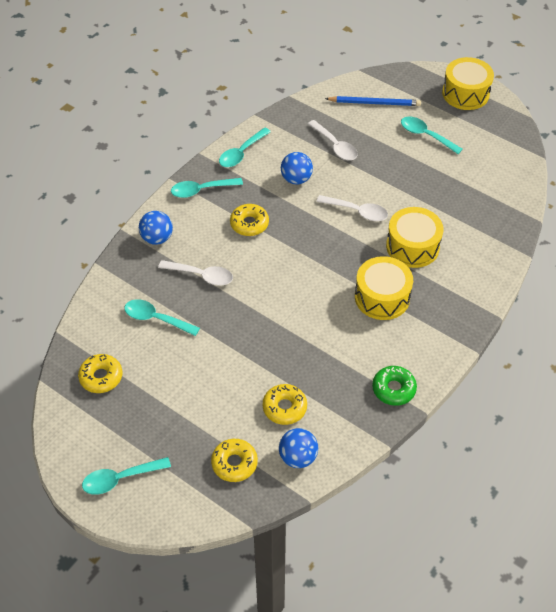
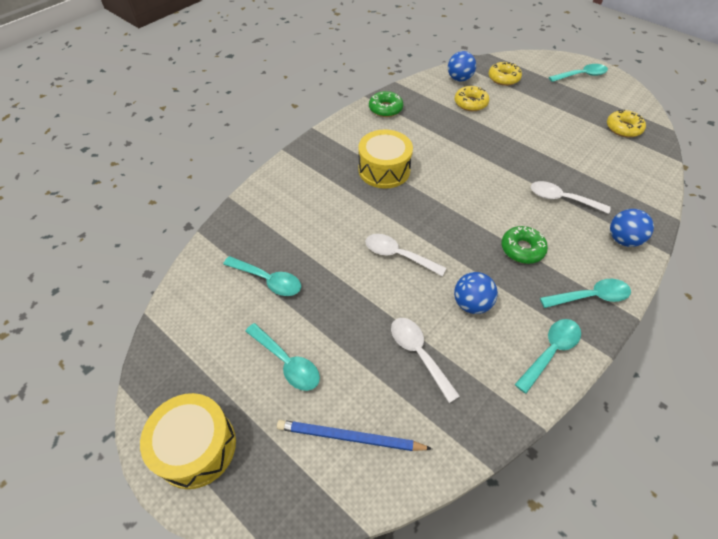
camera: 175 degrees left, 0 degrees up
(156, 319) = (593, 165): turquoise spoon -> turquoise spoon (268, 280)
(249, 224) = (522, 249): yellow donut -> green donut
(412, 246) = (344, 213): yellow drum -> none

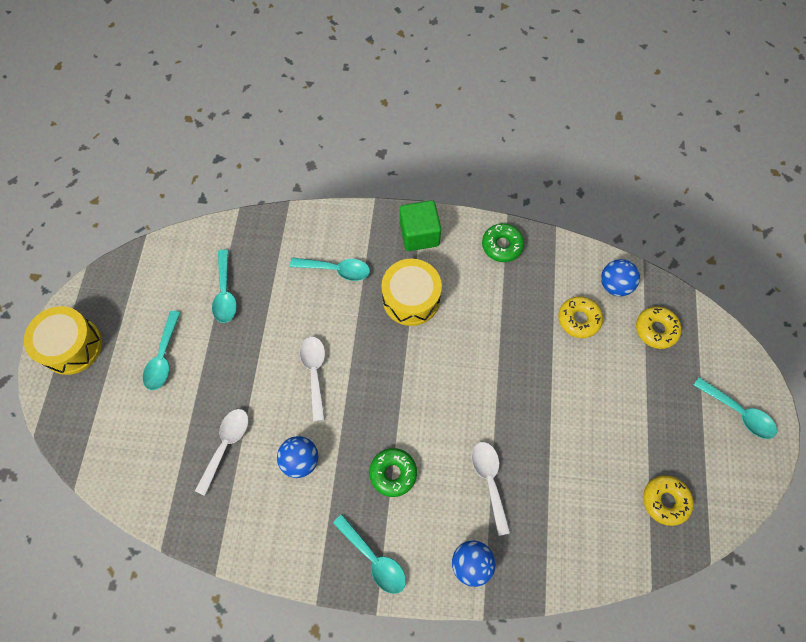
camera: 55 degrees right, 15 degrees up
(336, 141) = (419, 234): none -> green cube
(349, 437) = (131, 437): blue pencil -> none
(550, 351) = (291, 548): turquoise spoon -> turquoise spoon (336, 270)

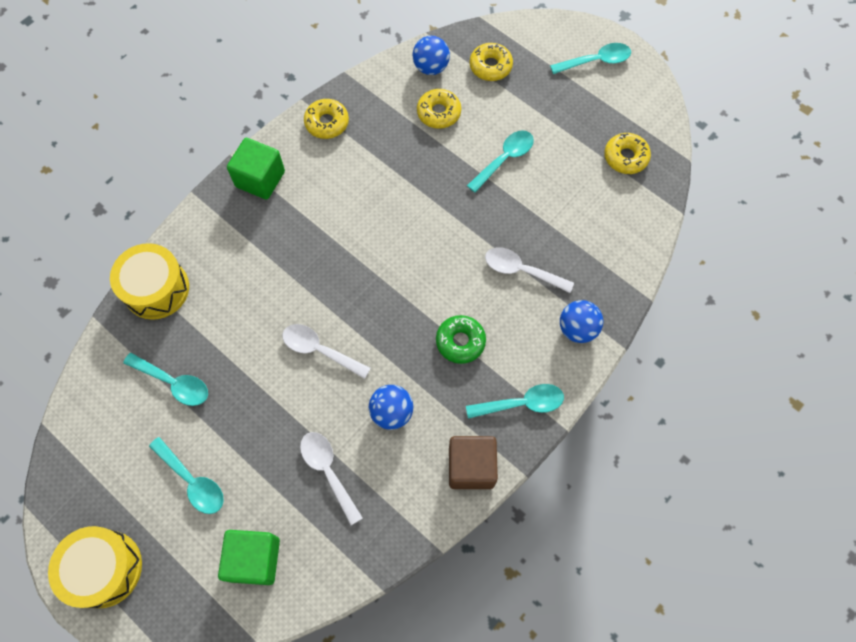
camera: 55 degrees left, 0 degrees up
(132, 439) = (254, 559): none -> green cube
(295, 552) = (471, 467): none -> brown cube
(336, 270) = (235, 269): turquoise spoon -> turquoise spoon (504, 159)
(411, 299) = (315, 226): yellow drum -> yellow drum (156, 289)
(502, 245) = (327, 123): green donut -> yellow donut

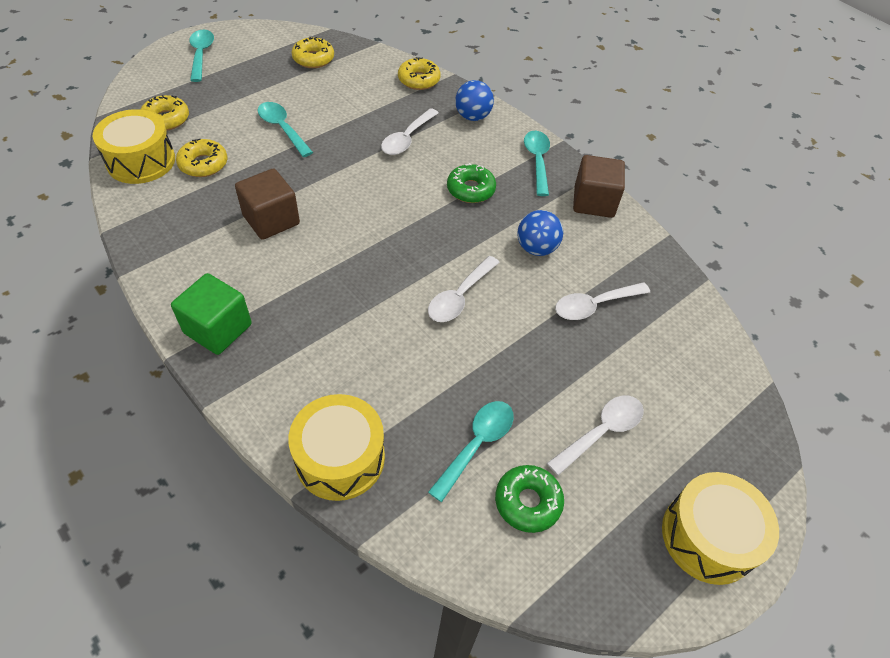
camera: 85 degrees left, 15 degrees down
(128, 426) = (528, 502): none -> green donut
(192, 481) = (601, 432): turquoise spoon -> white spoon
(254, 559) = (687, 378): green cube -> none
(327, 123) = (167, 256): yellow donut -> yellow donut (419, 80)
(382, 183) = (271, 220): none -> brown cube
(431, 67) = (141, 161): blue ball -> yellow drum

